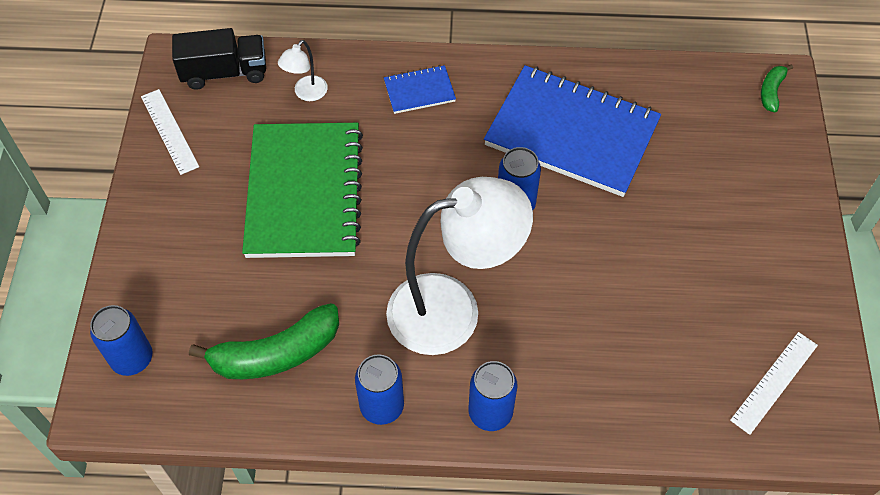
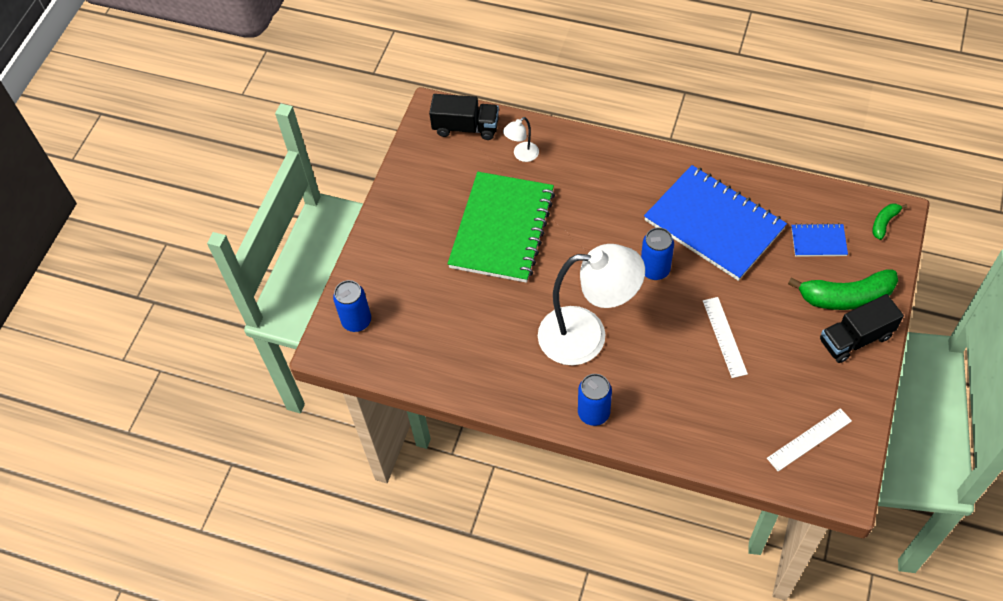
camera: 20 degrees right, 0 degrees up
(169, 131) = (416, 164): white ruler -> white ruler (724, 337)
(276, 354) = (454, 339): green banana -> green banana (845, 297)
(382, 406) = (519, 391): blue can -> none
(419, 91) = (606, 169): blue notebook -> blue notebook (818, 241)
(786, 239) = (855, 338): none -> black truck

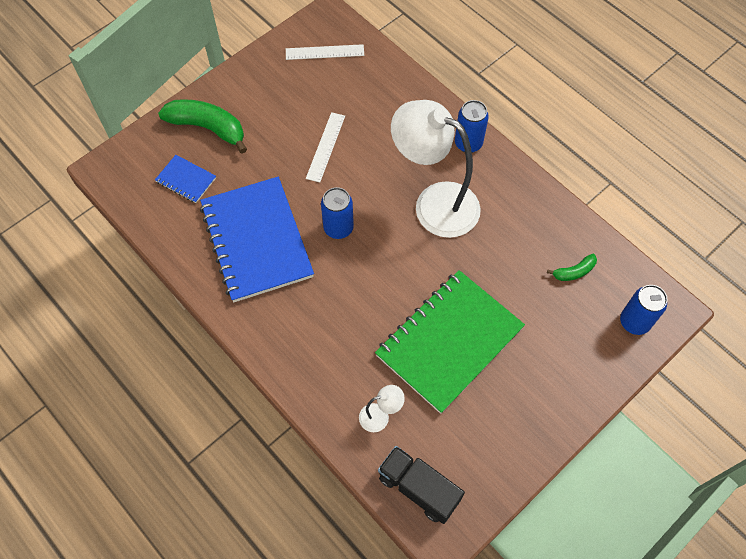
camera: 155 degrees left, 5 degrees up
(855, 338) = (230, 96): black truck -> none
(884, 223) = (120, 167): green banana -> green banana (574, 272)

